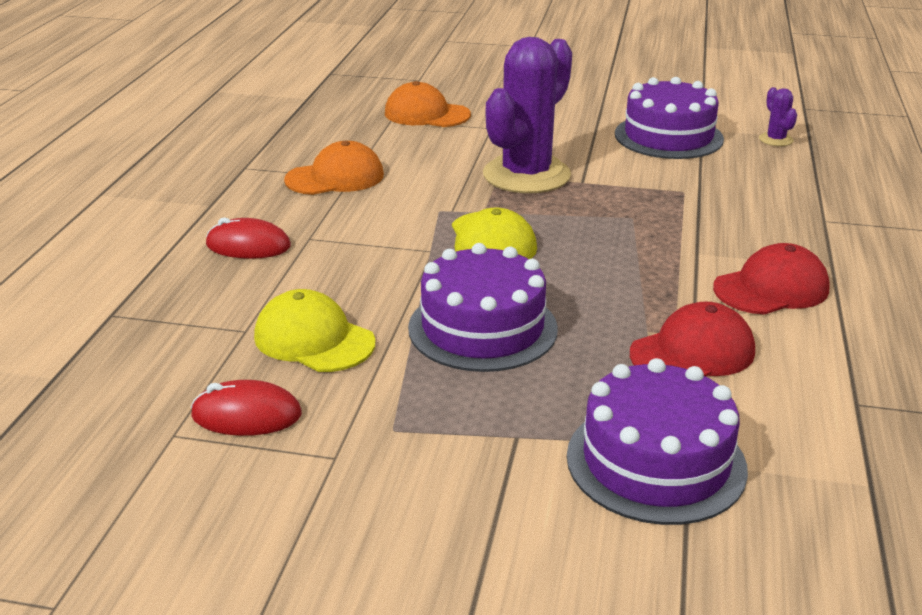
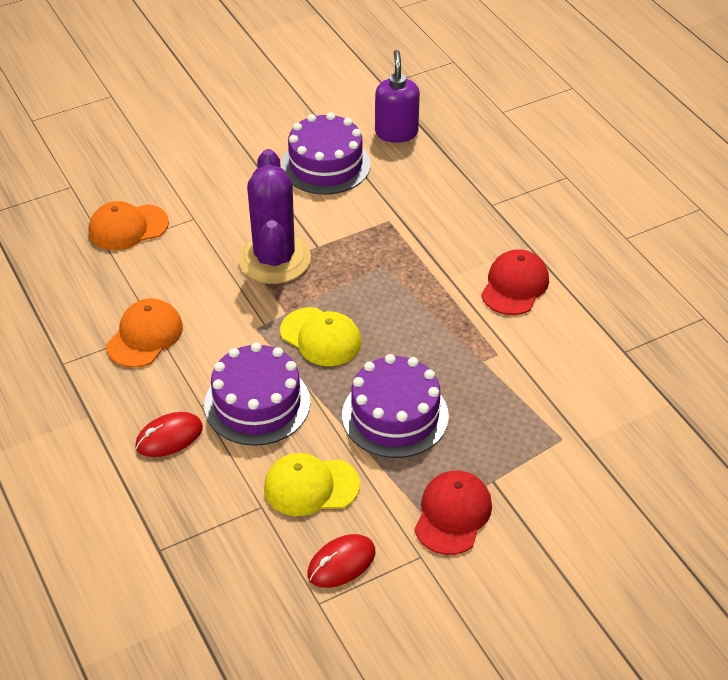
camera: 40 degrees left, 15 degrees up
(656, 462) = (571, 452): purple cake -> purple cake (257, 403)
(692, 352) = (520, 363): red cap -> red cap (452, 514)
(775, 140) = (396, 132): purple cactus -> purple soap dispenser

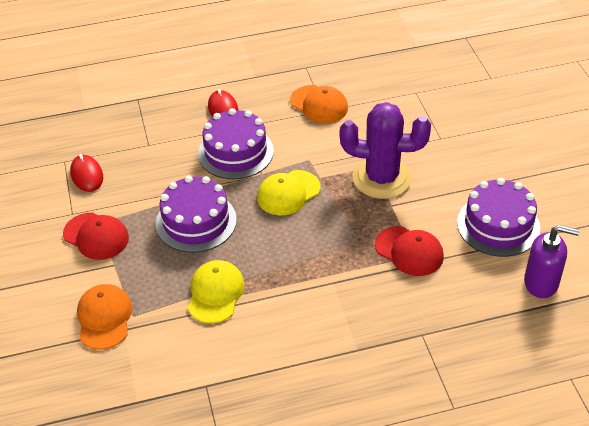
camera: 105 degrees right, 0 degrees up
(128, 227) = (437, 103): orange cap -> orange cap (104, 318)
(311, 486) = (153, 169): yellow cap -> yellow cap (215, 293)
(514, 286) = (309, 326): red cap -> red cap (409, 251)

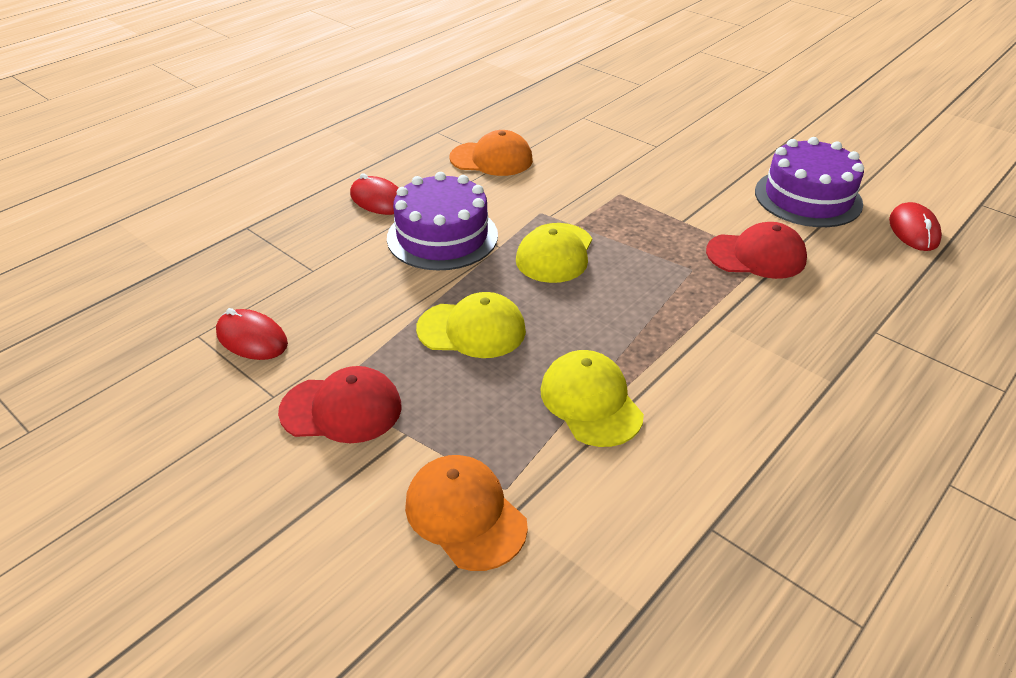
camera: 35 degrees left, 5 degrees down
(196, 221) = (472, 330): purple cake -> yellow cap
(382, 178) = (641, 200): purple cactus -> none
(541, 283) = (913, 230): purple soap dispenser -> red mouse

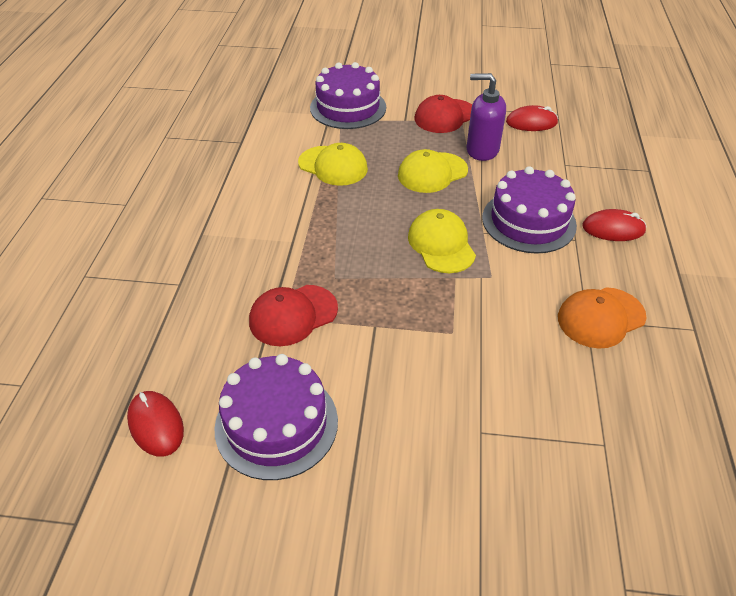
camera: 145 degrees right, 5 degrees up
(372, 330) = (482, 150): none -> purple soap dispenser
(465, 514) = (348, 107): orange cap -> purple cake

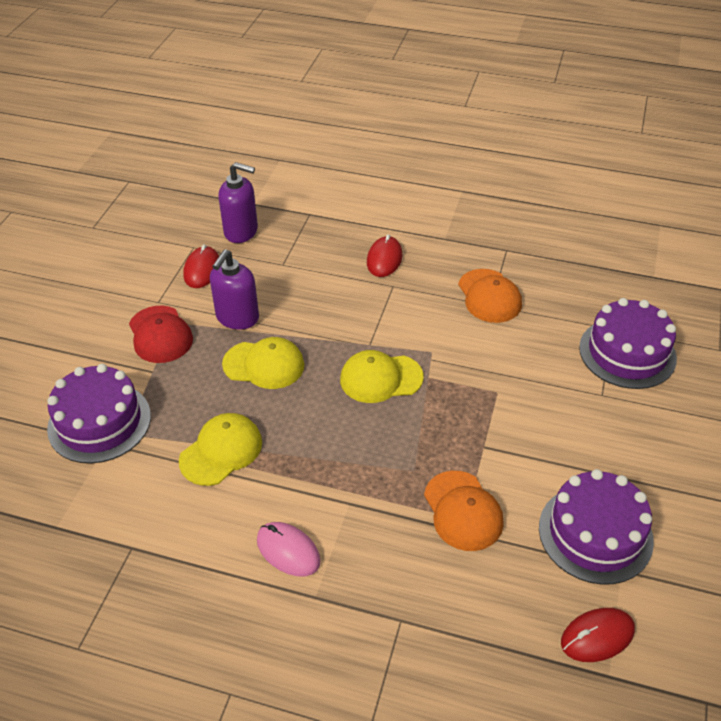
camera: 80 degrees left, 0 degrees up
(242, 214) = (288, 550): none -> pink mouse
(293, 315) = (463, 511): red cap -> orange cap
(432, 173) = (264, 365): yellow cap -> yellow cap turned 60 degrees counterclockwise
(528, 221) = (361, 309): purple cake -> purple cake (627, 353)
(595, 134) = (241, 231): none -> purple soap dispenser

